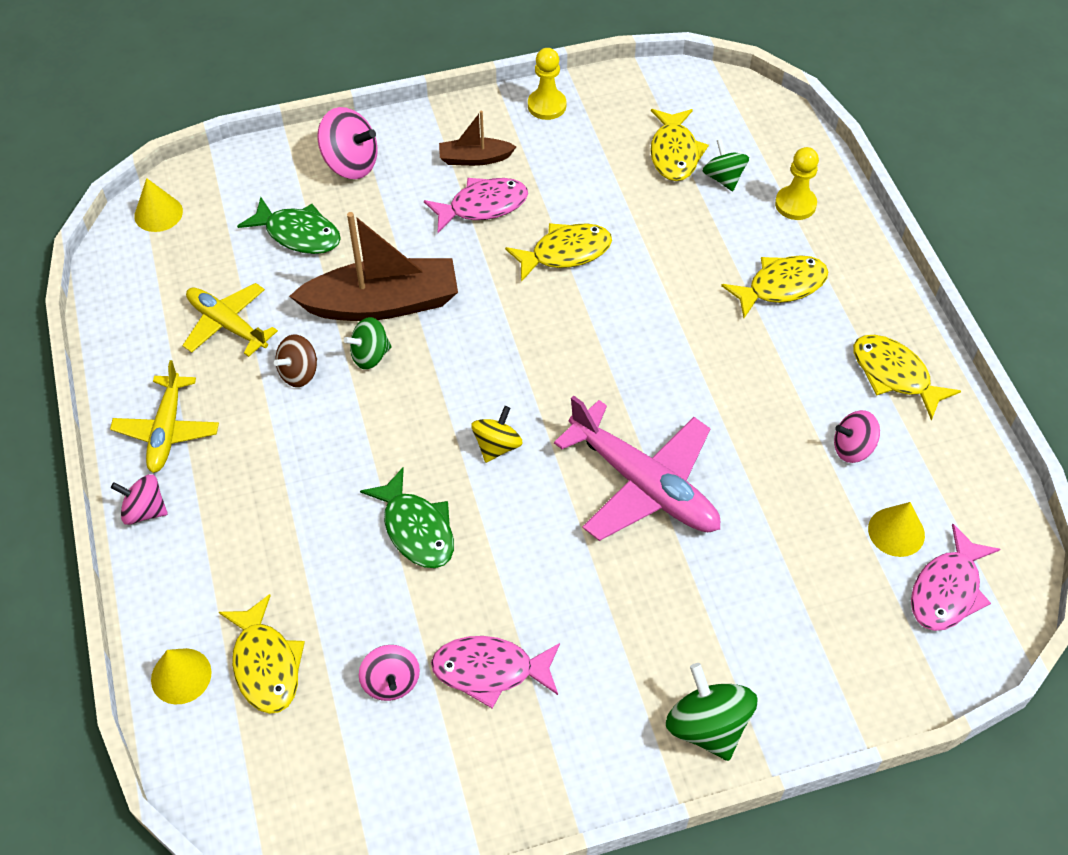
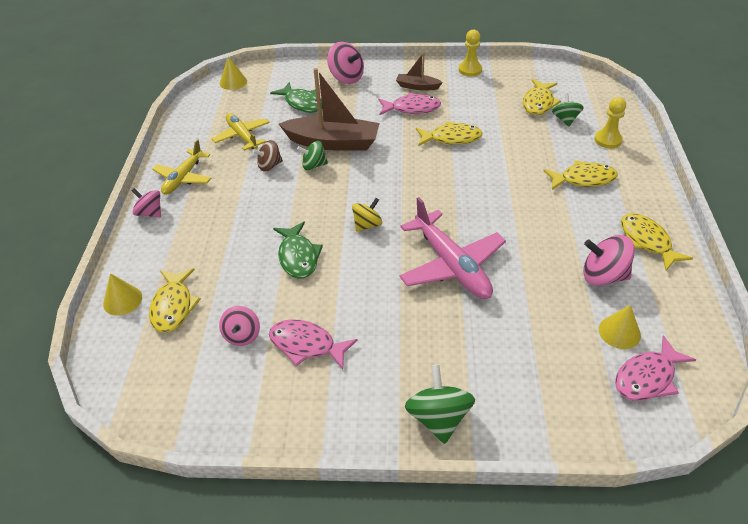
camera: 20 degrees right, 10 degrees down
(852, 448) = (603, 276): pink spinning top -> pink spinning top, size x1.53

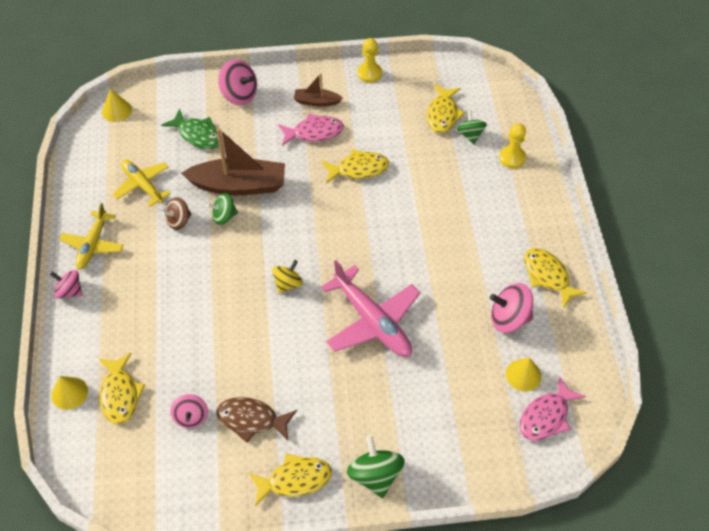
camera: 10 degrees left, 10 degrees up
(298, 257) = (227, 327): green fish -> none
(306, 345) = (251, 420): pink fish -> brown fish
(583, 179) = (489, 209): yellow fish -> yellow fish (295, 480)

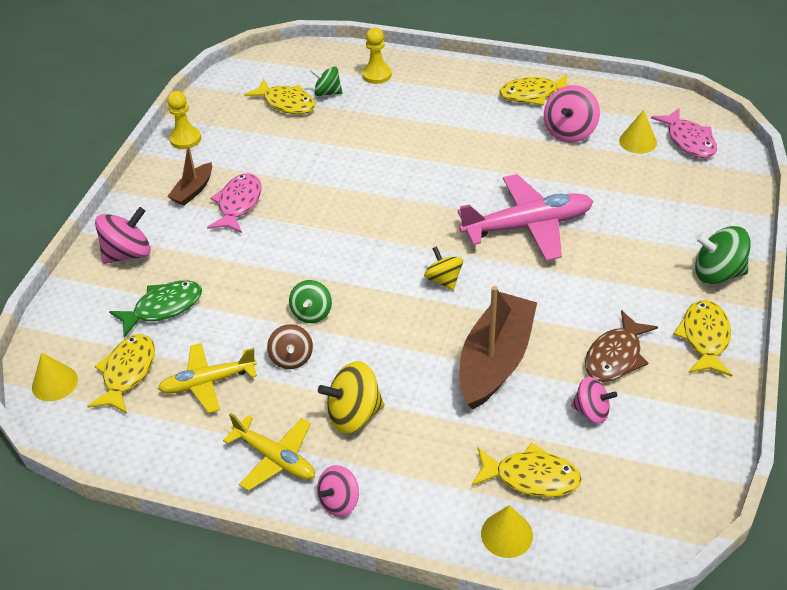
camera: 65 degrees left, 10 degrees down
(141, 273) = (354, 414): none -> yellow spinning top
(239, 185) = (272, 288): brown boat -> brown boat (495, 360)
(358, 169) = (317, 183): yellow fish -> yellow fish (127, 373)

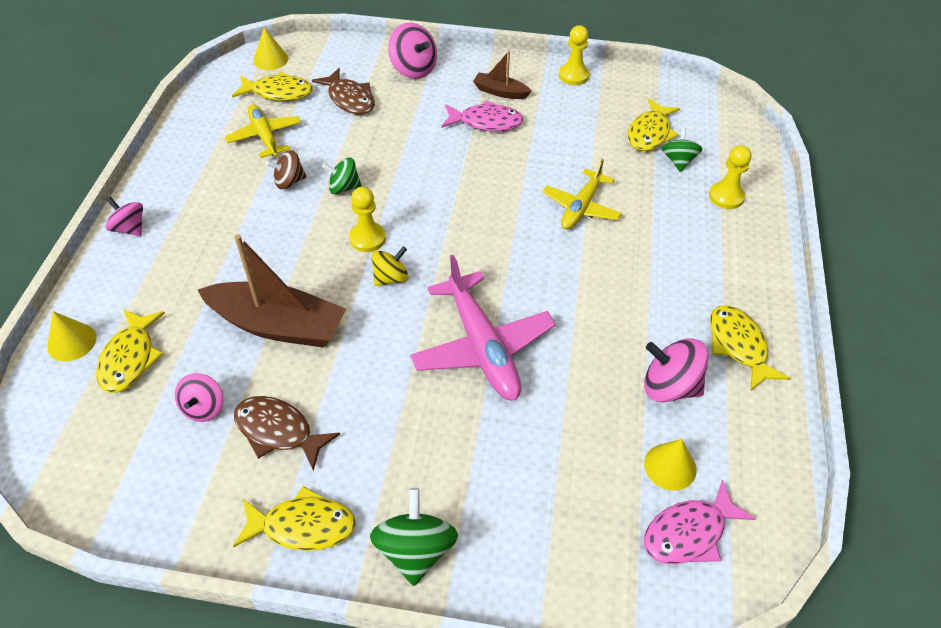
camera: 80 degrees right, 5 degrees up
(163, 308) = (349, 99): green fish -> brown fish
(275, 458) = (180, 185): yellow plane -> yellow plane (581, 207)
(354, 414) = (220, 228): yellow spinning top -> none
(389, 295) = (367, 238): none -> yellow pawn

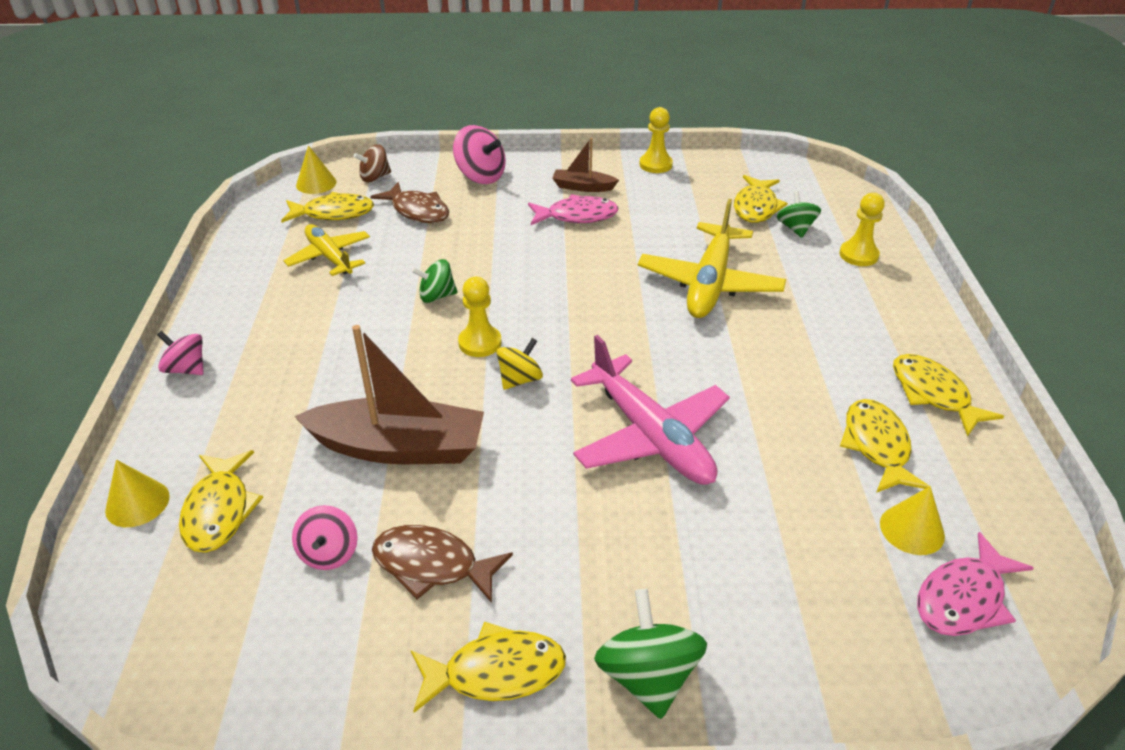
camera: 10 degrees left, 10 degrees down
(289, 181) = (370, 297): brown spinning top -> brown spinning top (375, 177)
(581, 207) = (710, 283): yellow plane -> yellow plane, size x1.58
(669, 387) = (877, 446): pink spinning top -> yellow fish

